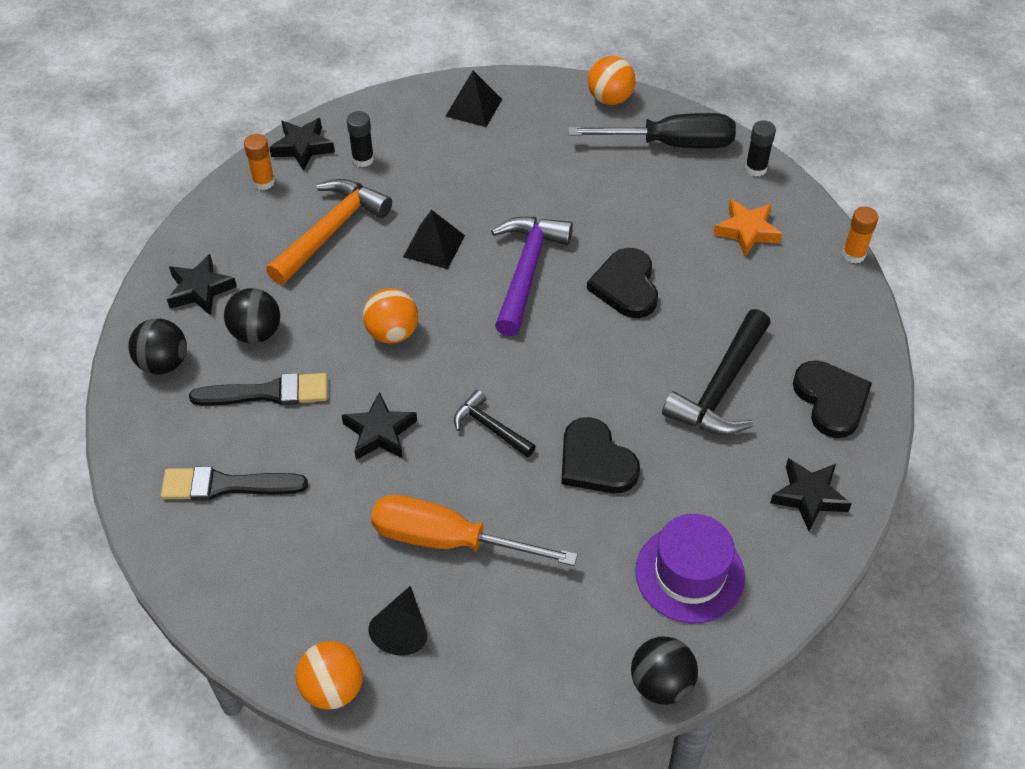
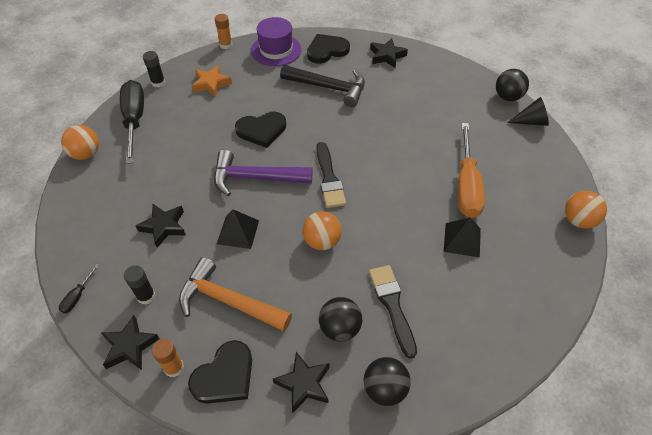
camera: 100 degrees left, 0 degrees up
(226, 485) = (475, 311): black brush -> black brush (329, 178)
(380, 432) = (404, 232): black star -> black star (164, 226)
(381, 104) = (78, 296): none -> black screwdriver
(402, 629) = (529, 197): black cone -> black cone (531, 121)
(474, 107) = (88, 231): black pyramid -> black pyramid (462, 239)
(490, 427) = (384, 178): black hammer -> none
(595, 461) = (392, 131): black heart -> black heart (225, 376)
(690, 574) = (446, 92): purple hat -> purple hat (276, 50)

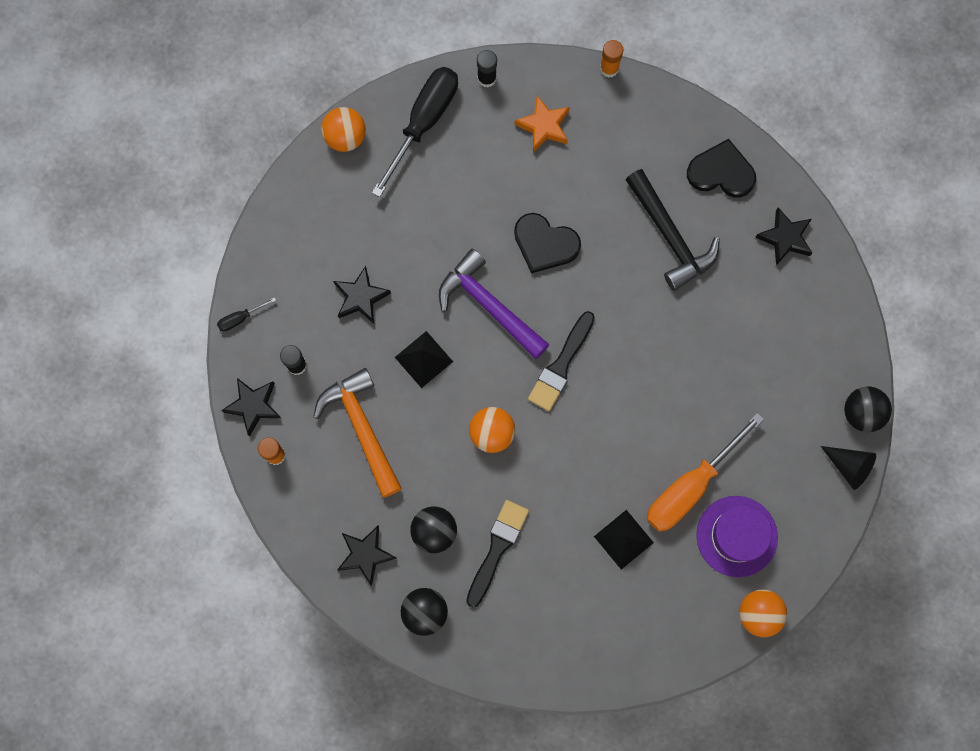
camera: 40 degrees right, 25 degrees up
(225, 376) = (309, 496): black heart -> none
(276, 50) = (661, 124): purple hat -> purple hat (736, 536)

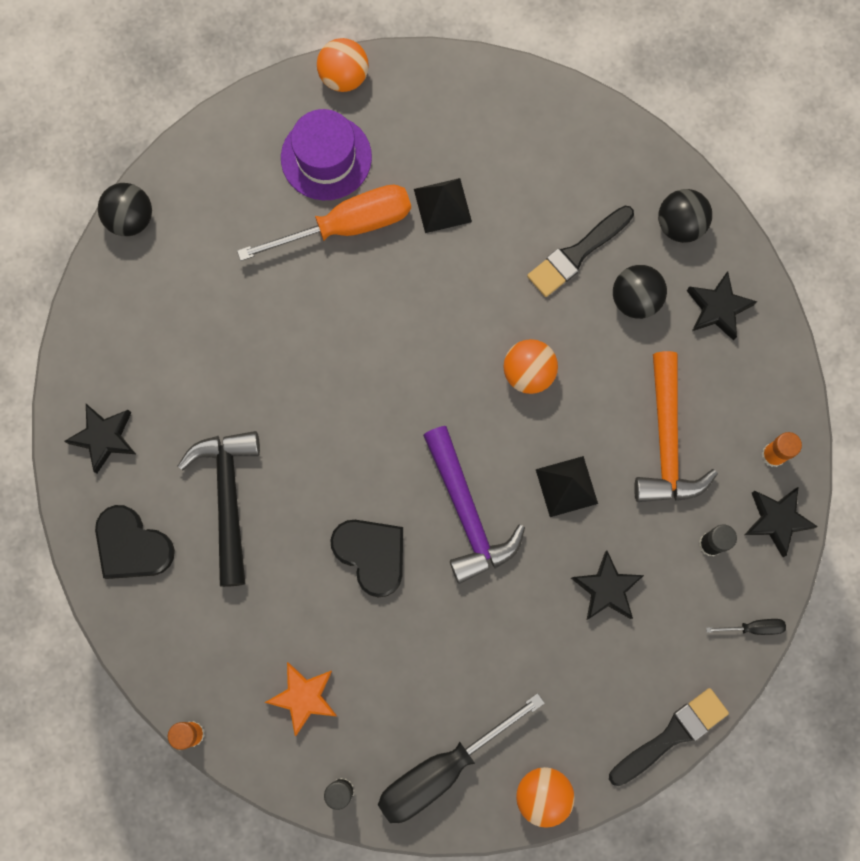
camera: 155 degrees left, 0 degrees up
(561, 365) = (420, 411): black brush -> black brush (672, 735)
(849, 466) = (175, 173): black cone -> none

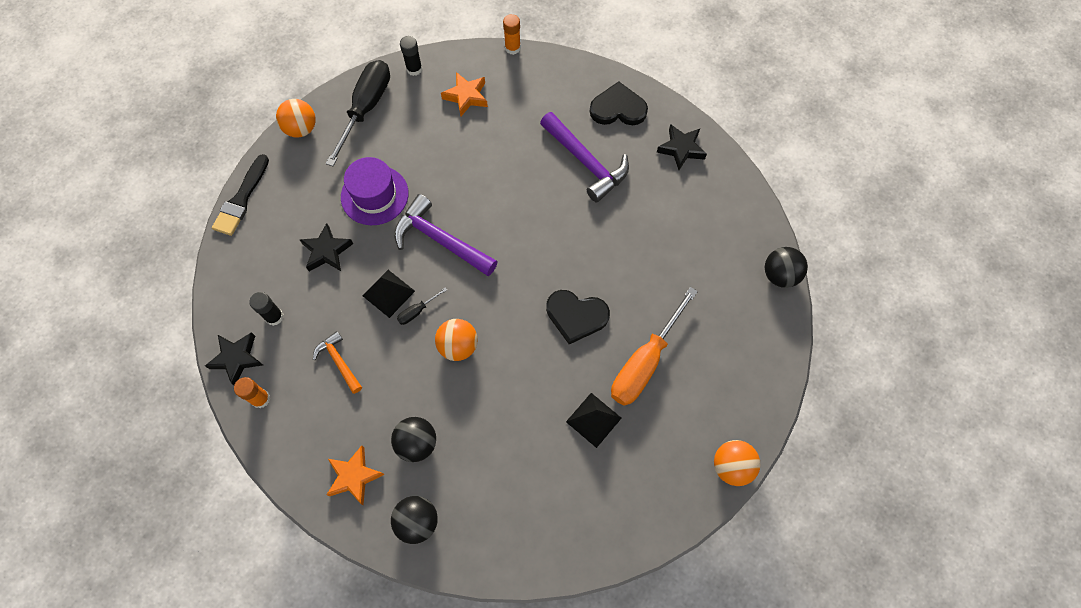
camera: 145 degrees right, 10 degrees down
(228, 498) = (586, 162): black hammer -> purple hammer
(326, 157) = (695, 399): purple hat -> purple hat (374, 195)
(371, 554) = (481, 184): black heart -> black heart (576, 316)
(577, 254) = (478, 449): black brush -> none
(667, 441) = (339, 361): orange hammer -> orange hammer, size x0.56
(717, 308) = (354, 476): black star -> orange star
(753, 627) = (220, 285): black screwdriver -> black screwdriver (417, 311)

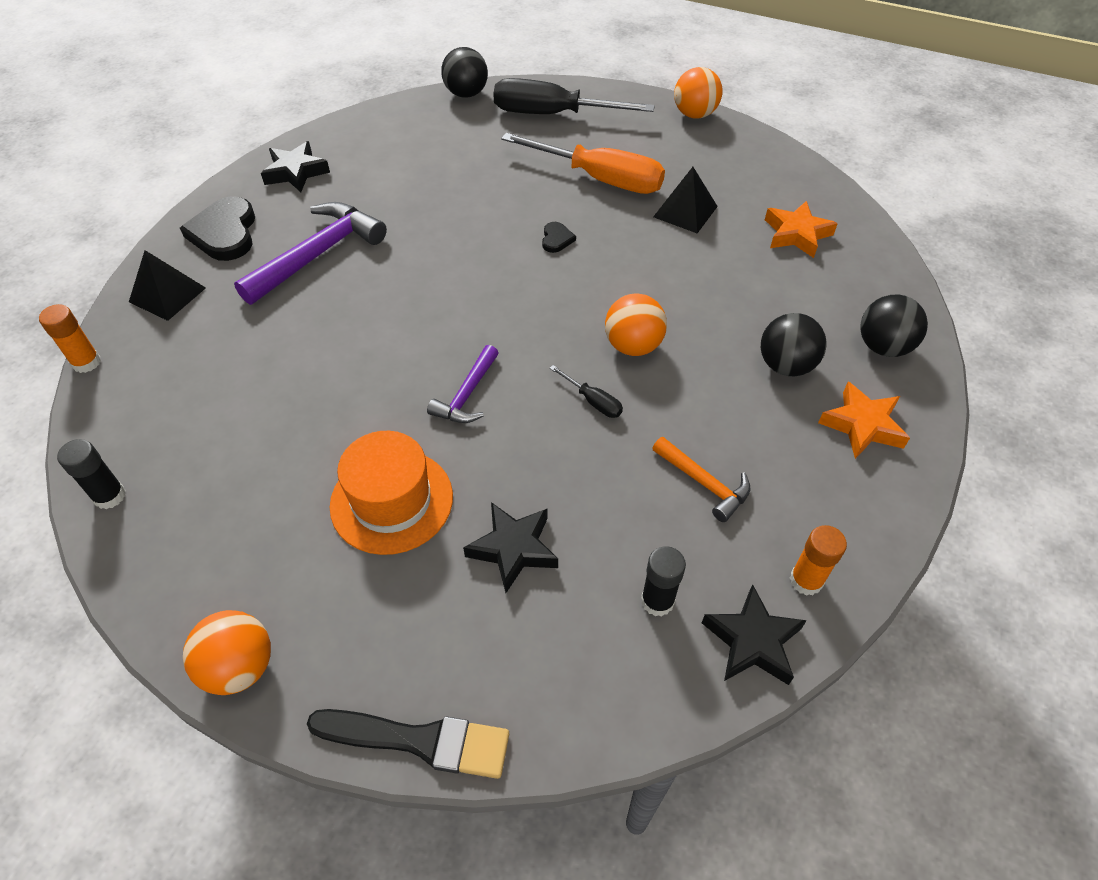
camera: 100 degrees left, 15 degrees down
(339, 361) = (704, 483): orange hammer -> orange hammer turned 90 degrees counterclockwise
(366, 108) = (196, 557): black screwdriver -> black screwdriver (552, 114)
(374, 195) = (391, 501): purple hat -> orange hat
(388, 293) = (572, 443): black pyramid -> black pyramid (167, 295)
(440, 240) = (467, 394): purple hammer -> purple hammer, size x0.56
(466, 96) = (184, 408): orange star -> orange star (796, 234)
(576, 316) = (556, 239): black heart -> black heart, size x0.48

